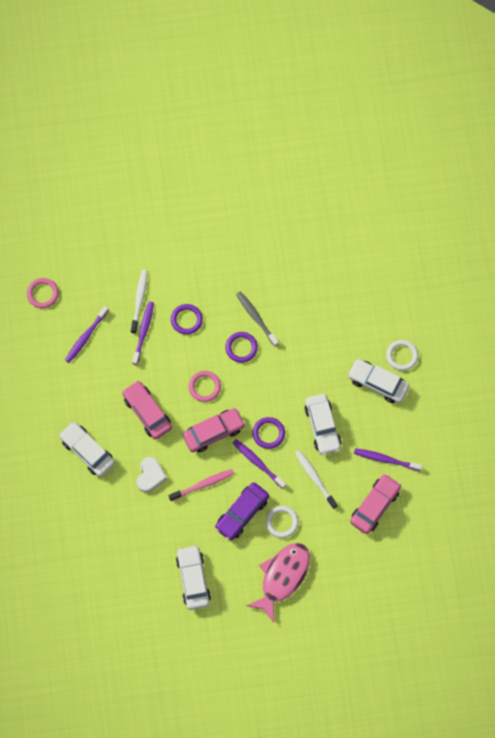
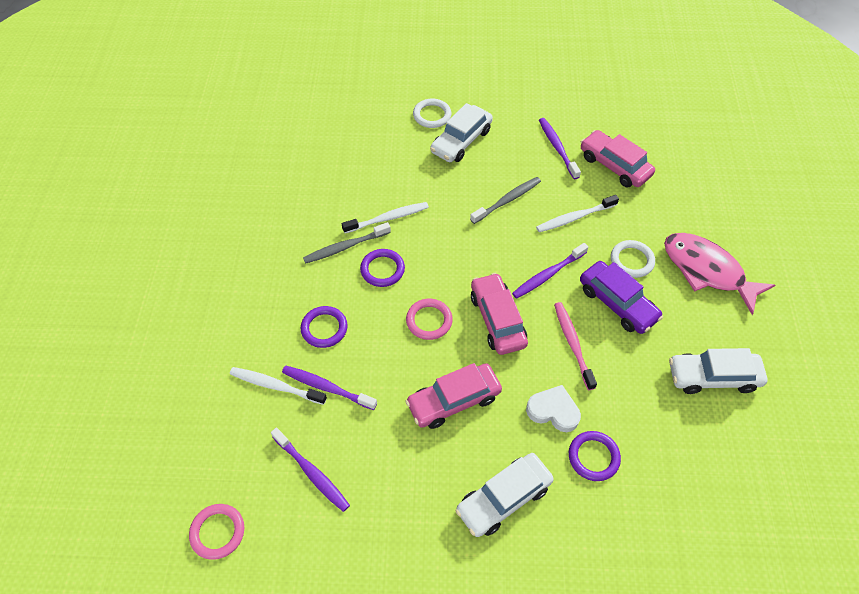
camera: 80 degrees left, 15 degrees down
(268, 433) = (508, 257): purple ring -> purple ring (593, 457)
(288, 342) = (388, 218): none -> white toothbrush
(322, 426) = (507, 200): white car -> grey toothbrush
(385, 459) = (557, 148): purple toothbrush -> purple toothbrush turned 135 degrees clockwise

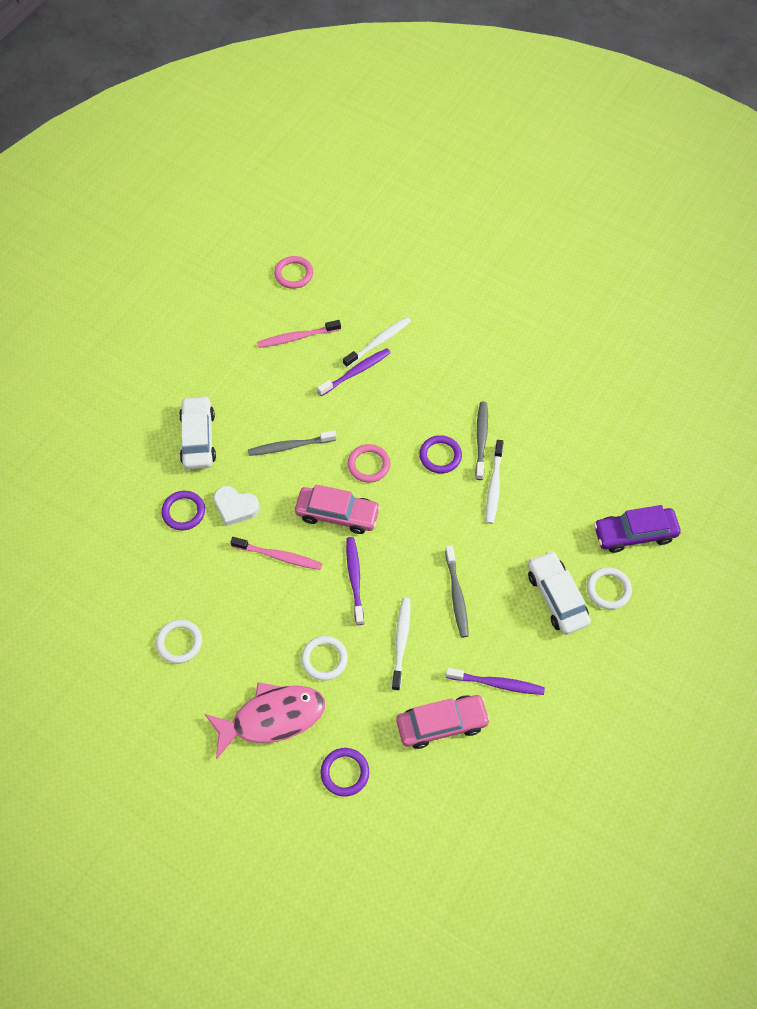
camera: 120 degrees right, 5 degrees up
(312, 473) = (297, 337): purple toothbrush -> pink toothbrush
(324, 328) = (408, 391): purple ring -> purple ring (345, 773)
(454, 400) = (290, 446): pink car -> grey toothbrush
(553, 411) = (235, 507): white heart -> white heart turned 60 degrees clockwise
(617, 303) = (291, 616): purple car -> purple car (634, 534)
(713, 377) = (179, 642): white car -> white ring

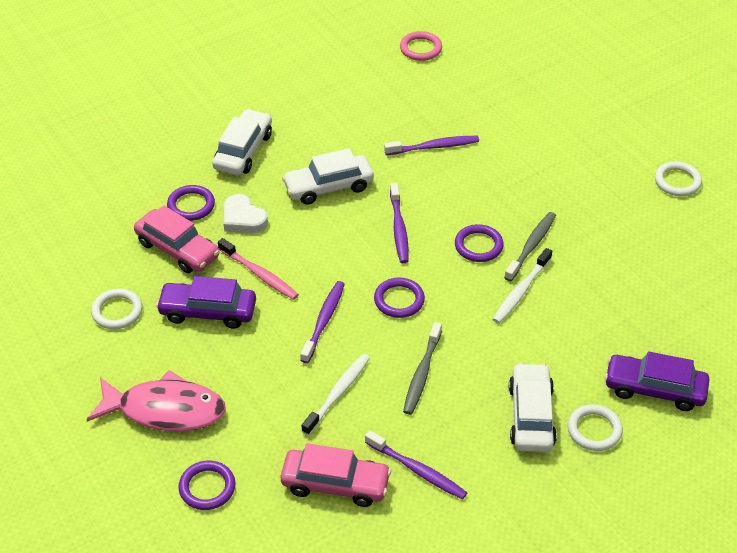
camera: 25 degrees right, 15 degrees down
(255, 610) = (208, 311): none -> purple car
(290, 446) = (328, 186): grey toothbrush -> white car
(297, 337) = (392, 100): pink toothbrush -> none
(324, 659) = (249, 379): white ring -> white ring (677, 181)
(337, 514) = (340, 259): pink car -> pink car (177, 249)
(369, 465) = (399, 228): pink ring -> purple toothbrush
(378, 342) = (472, 129): white toothbrush -> none
(404, 534) = (399, 300): none -> purple ring

